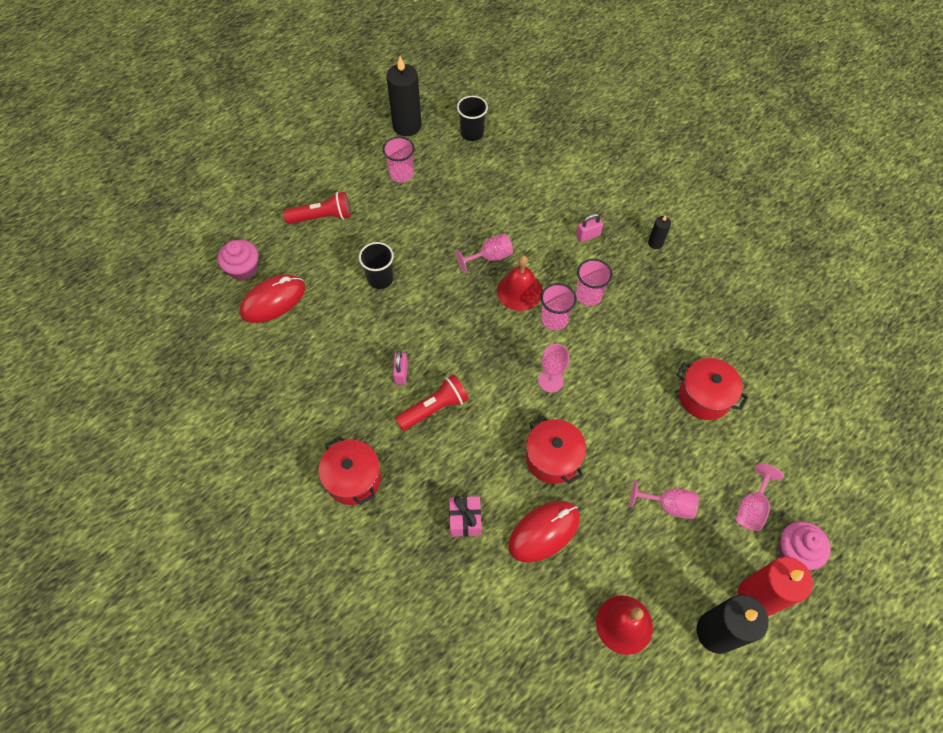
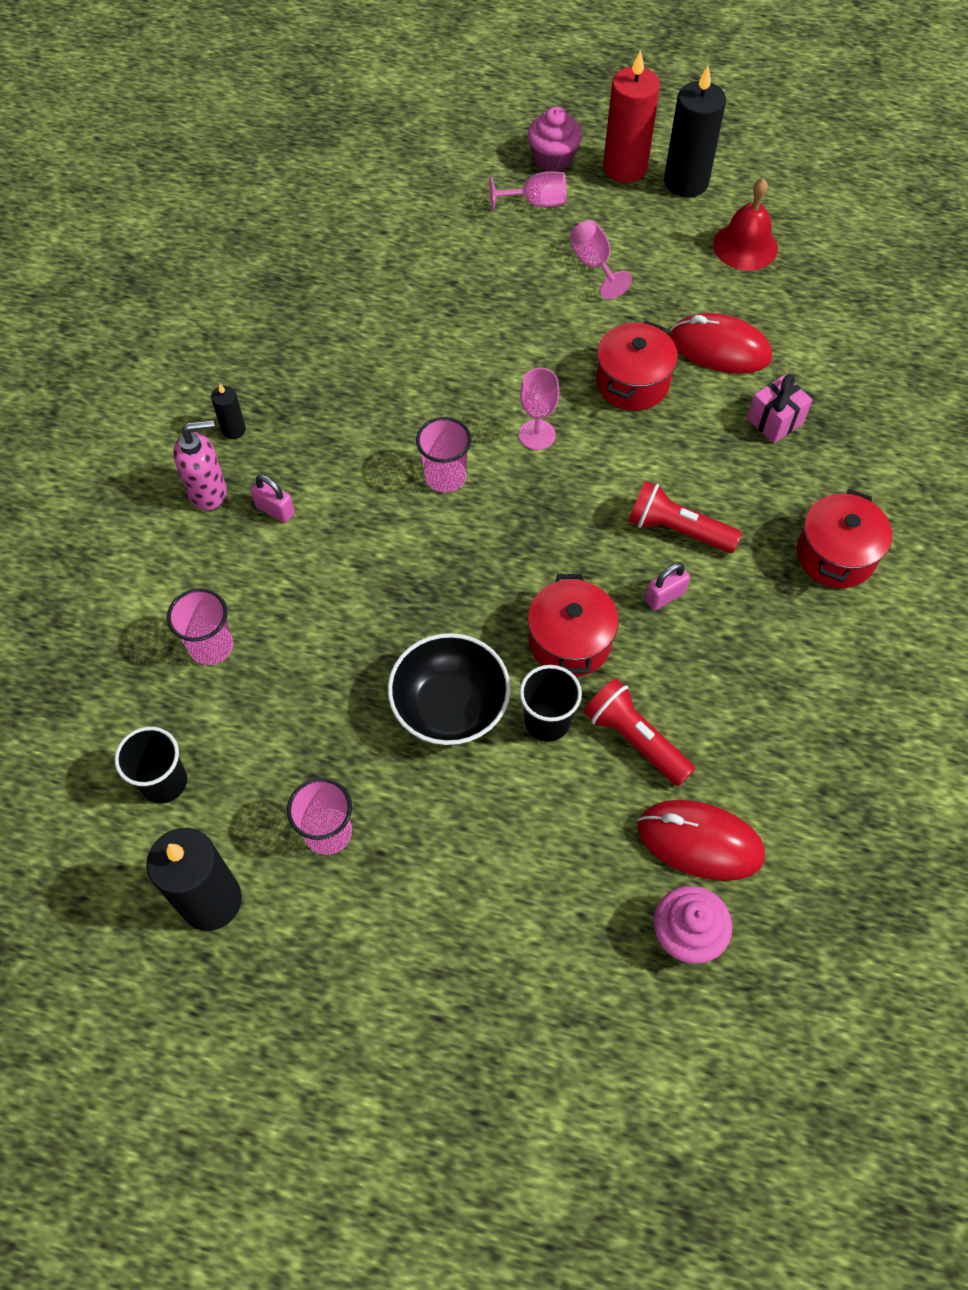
camera: 125 degrees left, 0 degrees up
(322, 217) = (502, 891): red flashlight -> red flashlight (634, 739)
(420, 246) = (450, 706): none -> black bowl
(490, 257) = (401, 605): pink goblet -> none
(519, 291) = (431, 538): red bell -> none
(589, 295) = (378, 459): pink cup -> pink cup (211, 646)
(620, 214) = (208, 491): none -> pink soap dispenser
(704, 396) = (435, 288): red pot -> red pot (570, 641)

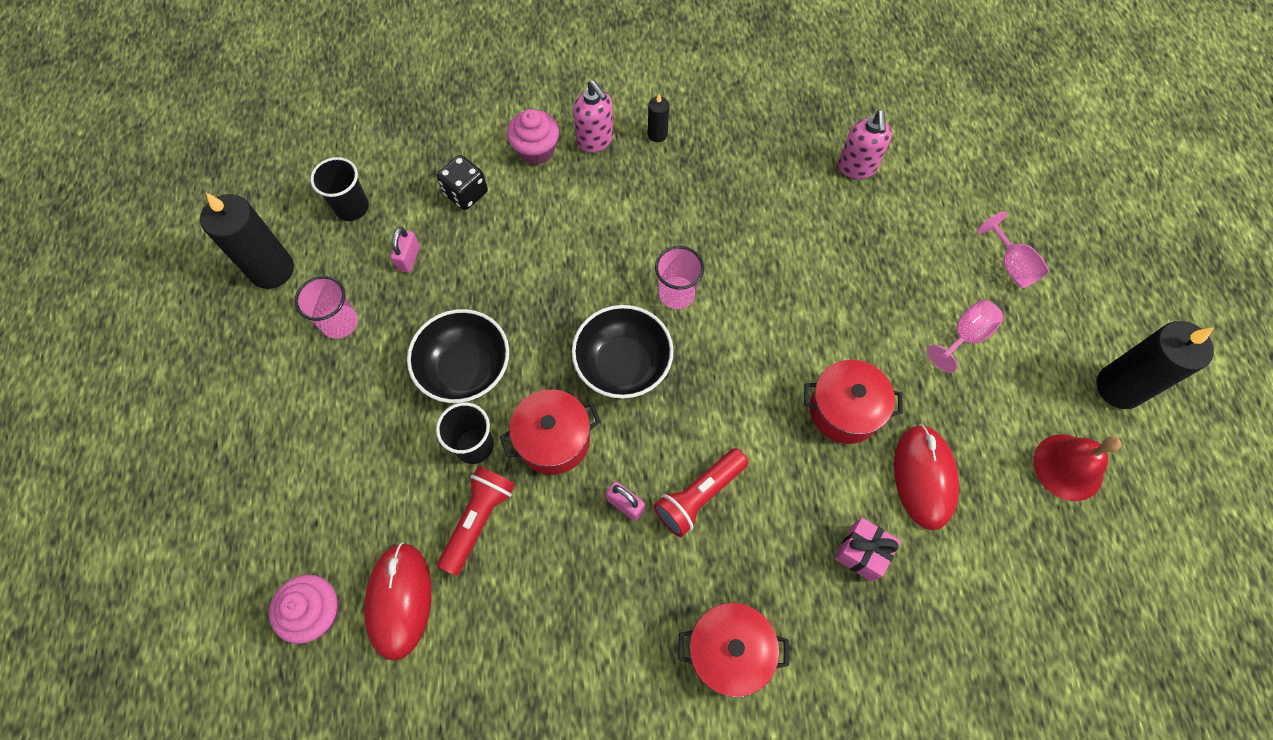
camera: 70 degrees right, 5 degrees up
(211, 646) = (466, 193): pink cup -> black dice
(275, 510) = (596, 188): pink padlock -> pink padlock (409, 258)
(370, 274) = (857, 167): none -> pink soap dispenser
(508, 551) = (623, 365): none -> black bowl
(537, 435) = (750, 349): pink goblet -> none
(553, 158) = (1076, 261): pink cupcake -> pink cupcake (536, 150)
(625, 168) = (1103, 326): red candle -> none
(677, 530) = (699, 496): red flashlight -> red flashlight turned 135 degrees counterclockwise

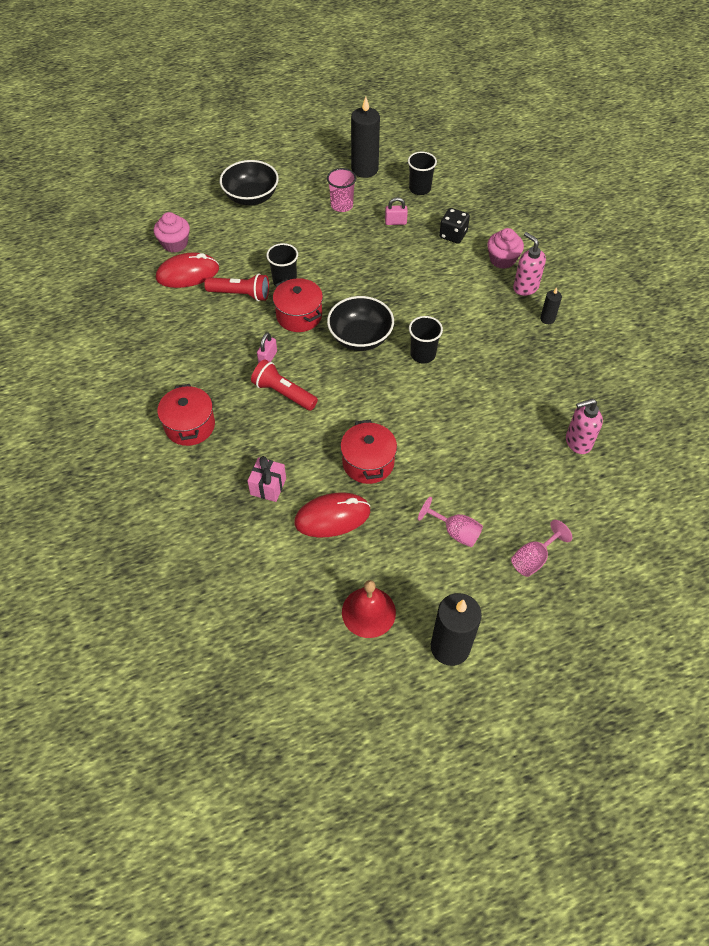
camera: 75 degrees right, 10 degrees down
(465, 369) = (331, 265): black bowl -> black bowl (251, 197)
(595, 140) = (525, 287): pink soap dispenser -> pink soap dispenser turned 105 degrees clockwise
(676, 294) = (423, 354): pink cup -> black cup

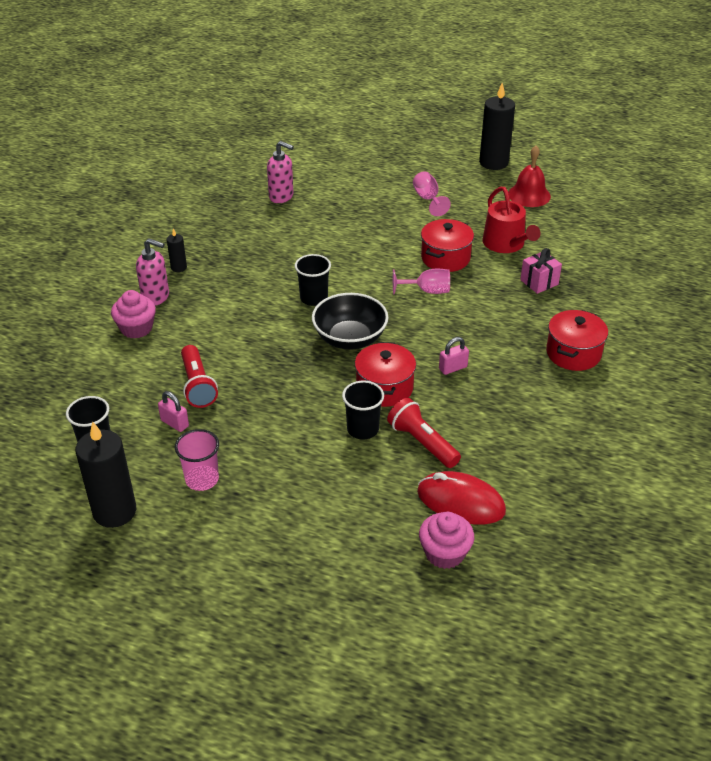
camera: 140 degrees left, 15 degrees down
(251, 197) = (290, 562): black bowl -> none
(283, 393) = (466, 334): red flashlight -> red flashlight (198, 385)
(332, 517) = (506, 244): red mouse -> red watering can
(453, 235) = (142, 376): black dice -> none
(525, 287) = (156, 297): pink soap dispenser -> pink soap dispenser turned 75 degrees counterclockwise
(533, 558) = (394, 168): pink goblet -> pink goblet (427, 291)

